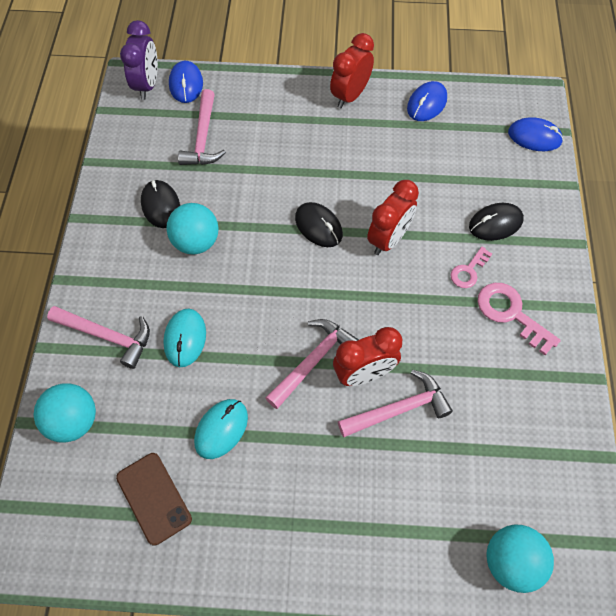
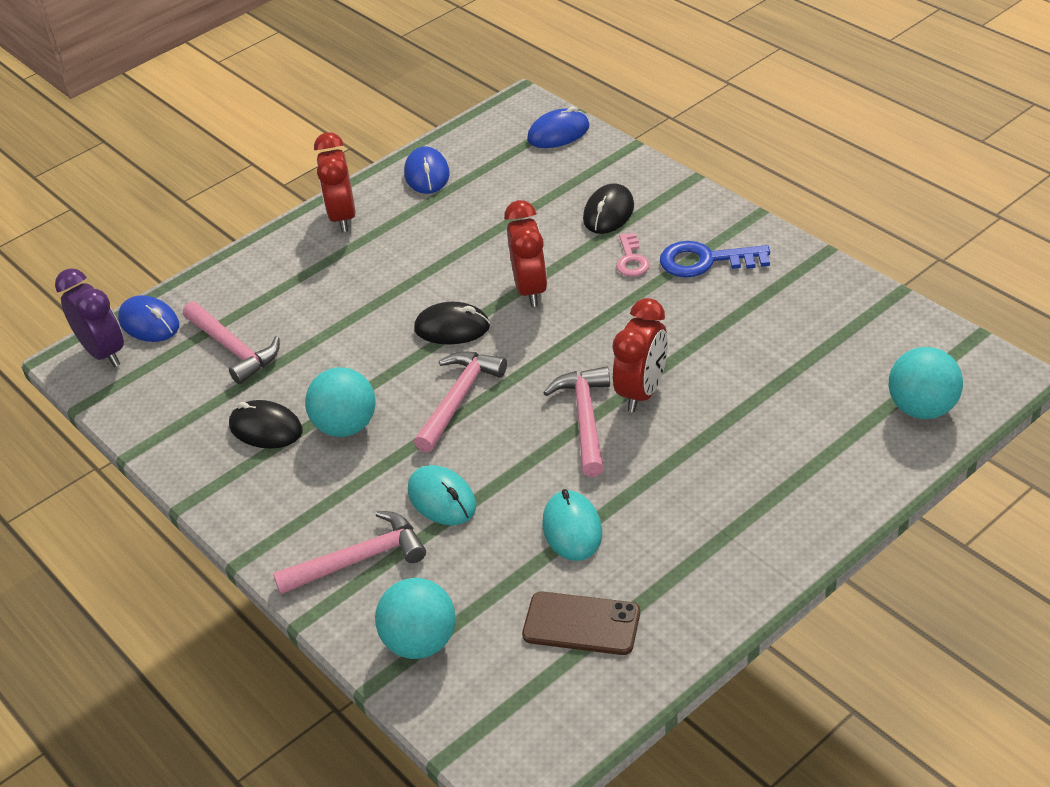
camera: 40 degrees left, 20 degrees down
(399, 409) = (704, 390): pink hammer -> pink hammer (459, 399)
(511, 314) = (705, 261): pink key -> blue key

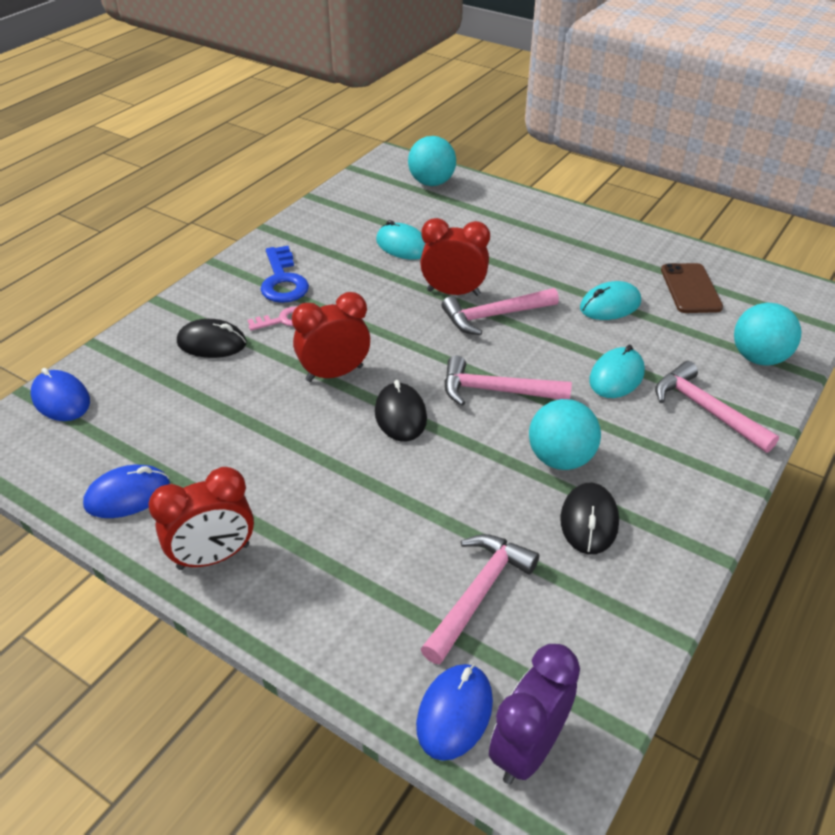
camera: 110 degrees left, 0 degrees up
(757, 361) = (402, 246): none -> turquoise mouse

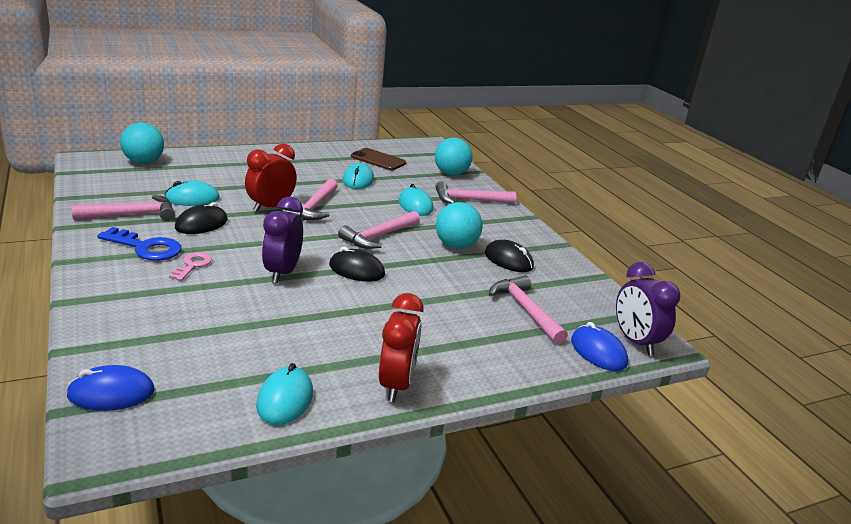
camera: 60 degrees left, 15 degrees down
(127, 495) = (285, 399): blue mouse -> turquoise mouse
(212, 343) = (166, 301): black mouse -> black mouse (201, 224)
(329, 239) = (132, 214): none -> pink hammer
(334, 373) = (282, 273): red clock -> purple clock

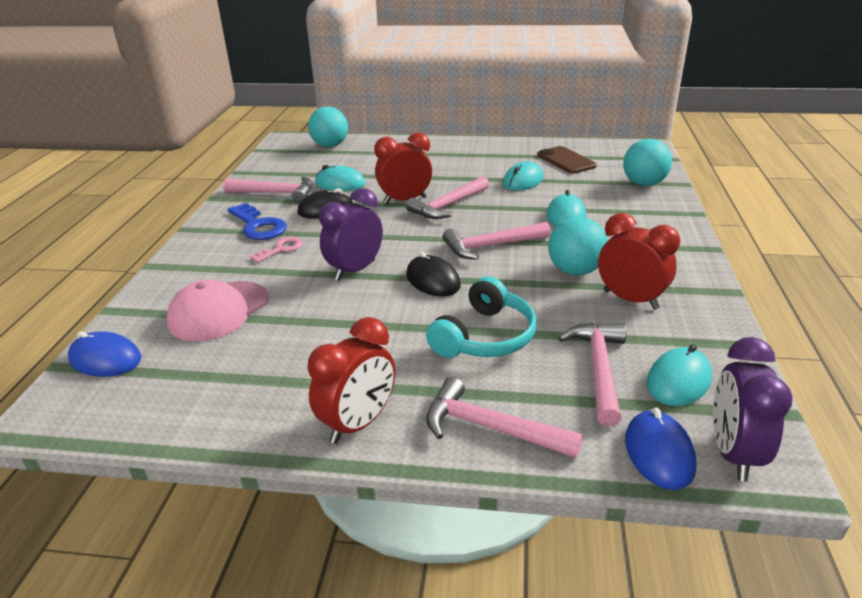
camera: 35 degrees right, 5 degrees up
(186, 329) = (219, 311): none -> pink cap
(285, 399) = (235, 407): turquoise mouse -> turquoise mouse (678, 381)
(433, 304) = (485, 337): none -> turquoise headphones
(469, 200) = (640, 218): pink hammer -> pink hammer (490, 428)
(508, 260) = (630, 300): black mouse -> red clock

